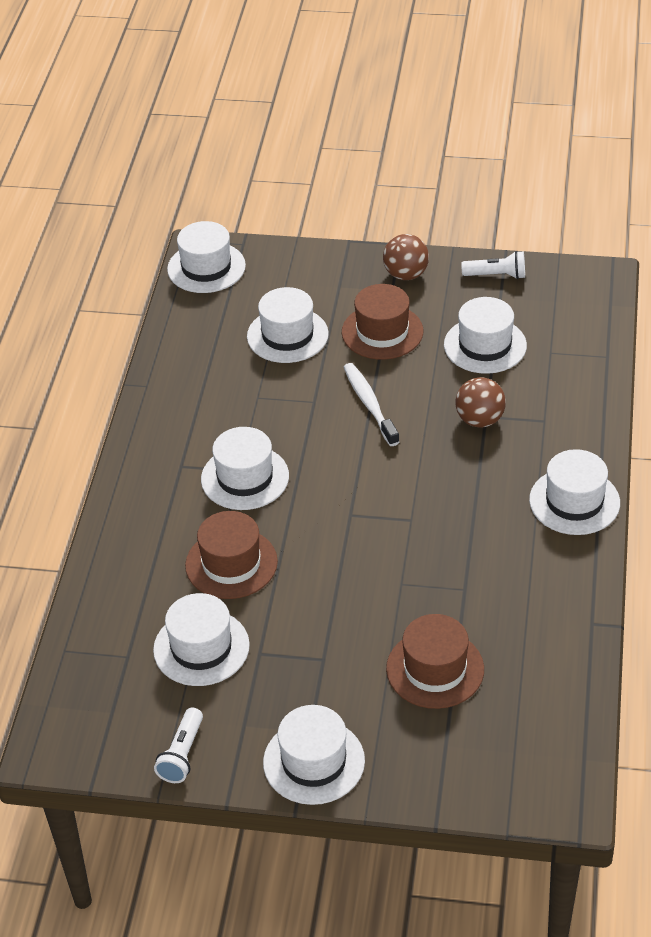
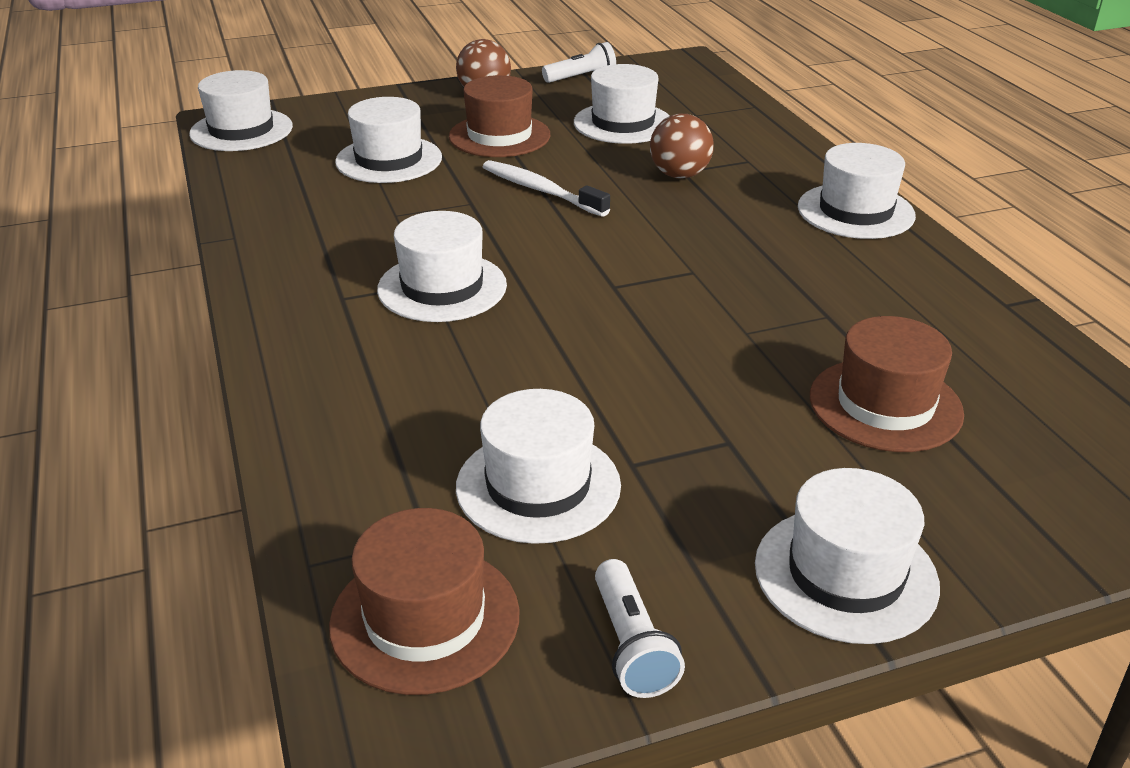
camera: 30 degrees left, 10 degrees down
(231, 563) = (499, 376): brown hat -> brown hat (425, 619)

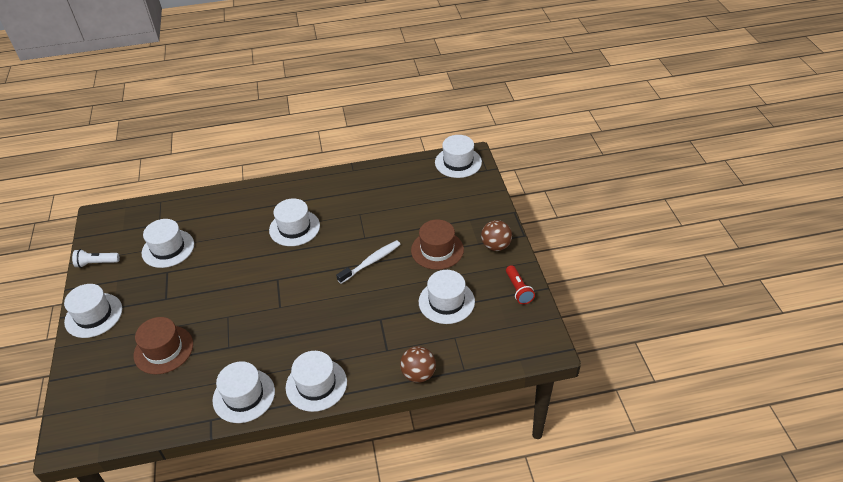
camera: 100 degrees right, 10 degrees up
(389, 160) = (416, 211): white hat -> white hat (244, 395)
(425, 619) = (128, 224): brown hat -> none
(581, 78) = (518, 290): white flashlight -> red flashlight
(679, 175) = (375, 317): brown ball -> brown ball (418, 374)

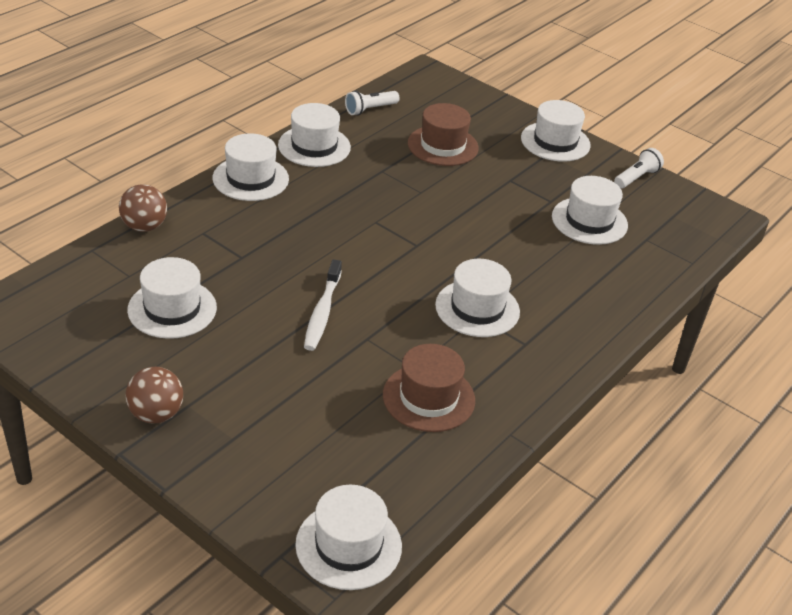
camera: 135 degrees right, 5 degrees down
(162, 416) = (370, 109): none -> white flashlight
(437, 250) = (243, 368): brown hat -> brown hat (428, 397)
(518, 290) = (77, 365): red flashlight -> none

